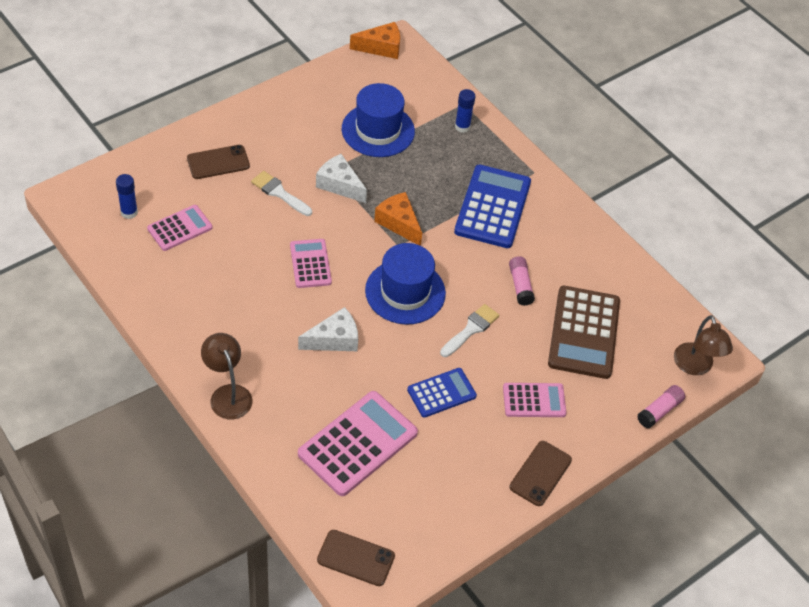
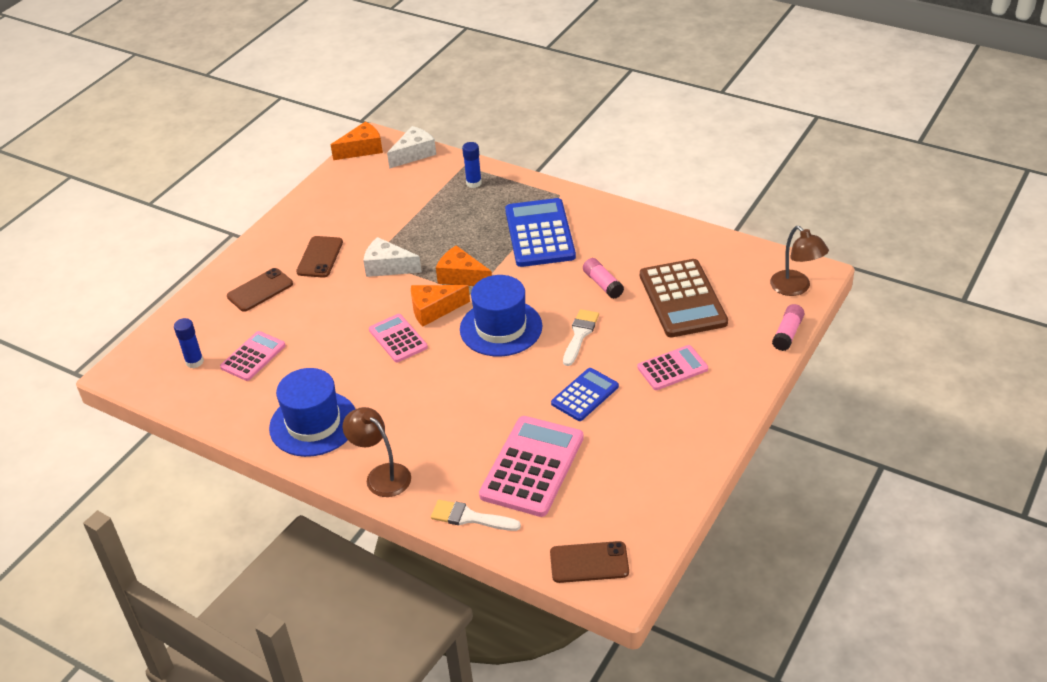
camera: 15 degrees left, 10 degrees down
(279, 193) = (334, 293): white brush -> white brush (469, 517)
(334, 339) = (458, 391): white cheese -> white cheese (414, 154)
(356, 247) = (434, 310): none -> orange cheese
(378, 130) = (398, 212): blue hat -> blue hat (313, 424)
(540, 473) = (715, 423): brown phone -> brown phone (320, 257)

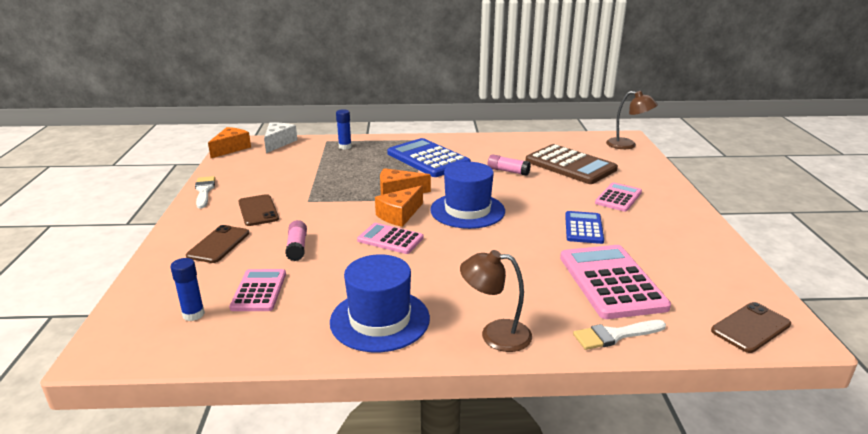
camera: 35 degrees left, 15 degrees down
(388, 267) = (328, 201): white cheese -> none
(580, 334) = (530, 198): white brush -> white brush (204, 191)
(787, 333) = (657, 164): pink glue stick -> pink glue stick (297, 247)

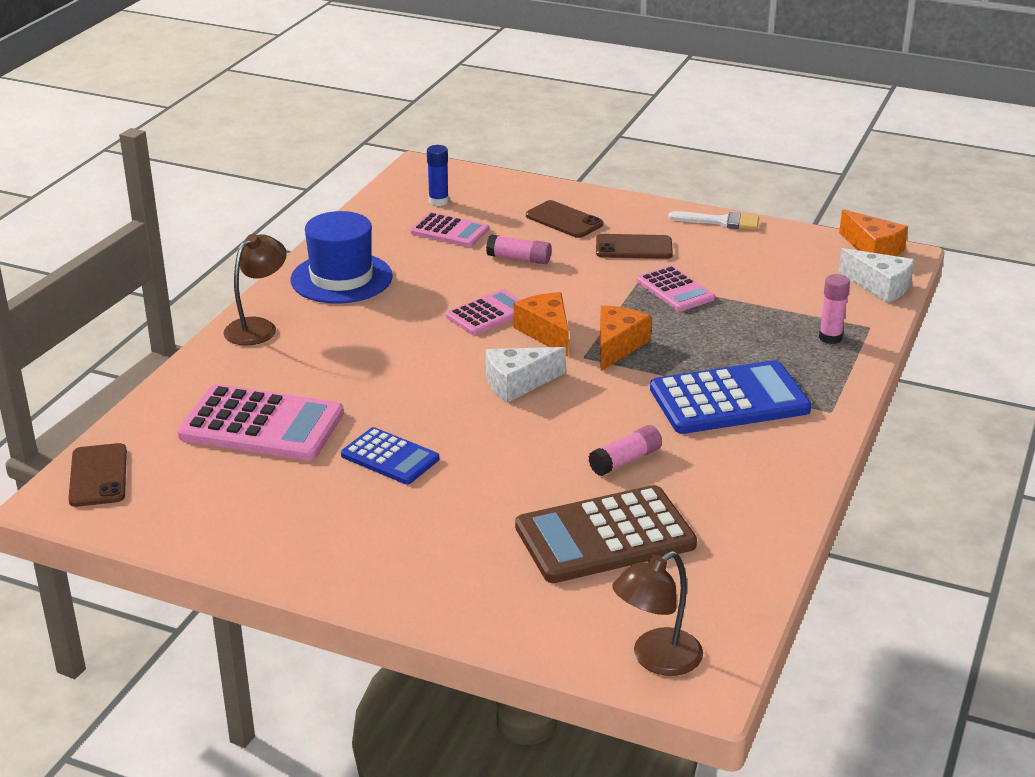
camera: 115 degrees right, 5 degrees up
(345, 147) = (830, 338): blue glue stick -> pink glue stick
(467, 210) = (517, 383): blue hat -> white cheese
(614, 335) = (184, 388): white brush -> none
(618, 198) = (447, 530): pink calculator -> pink calculator (675, 290)

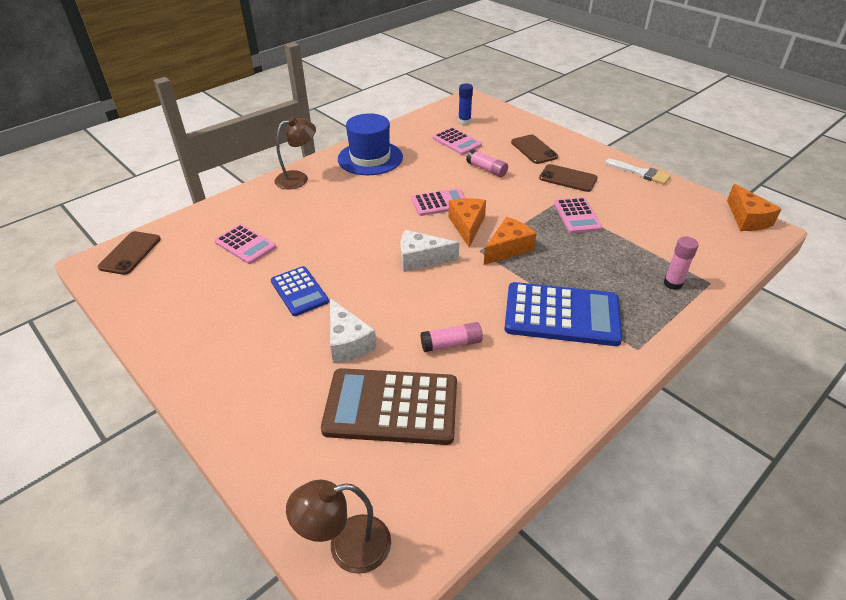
camera: 25 degrees right, 10 degrees up
(261, 425) = (245, 245): pink calculator -> pink calculator, size x0.58
(880, 286) = (737, 251): white cheese -> white cheese (348, 342)

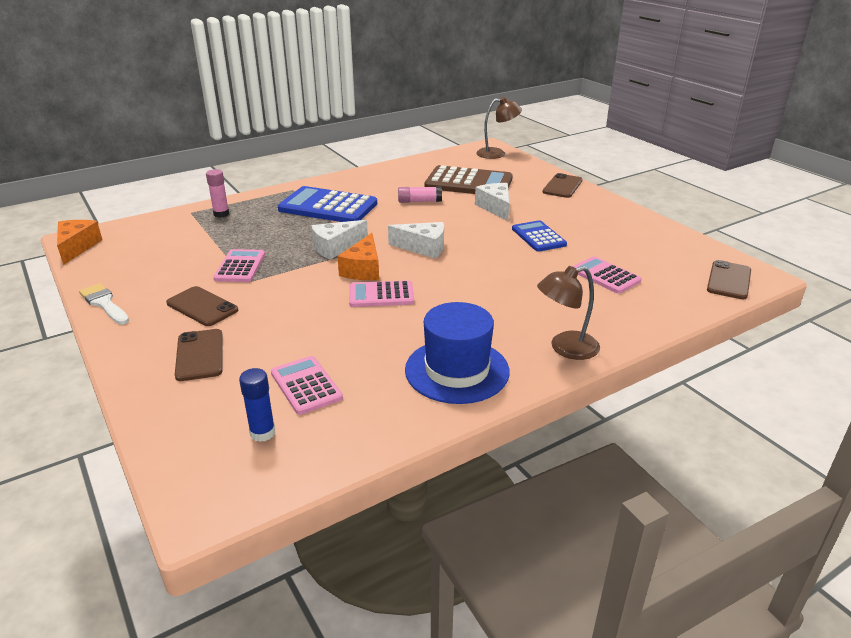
camera: 170 degrees left, 10 degrees down
(242, 418) = (562, 186): none -> brown phone
(486, 169) = (294, 331): pink glue stick -> none
(508, 248) = (336, 247): orange cheese -> white cheese

